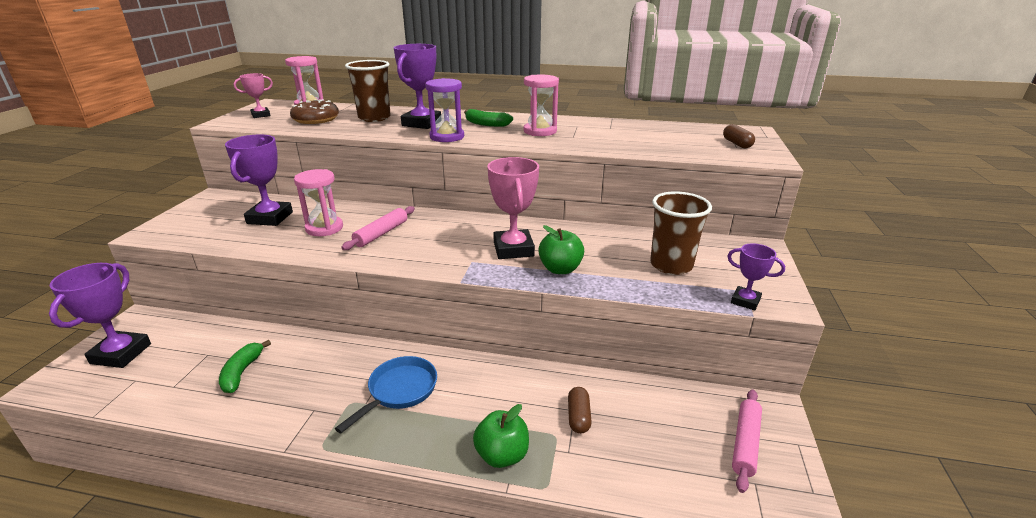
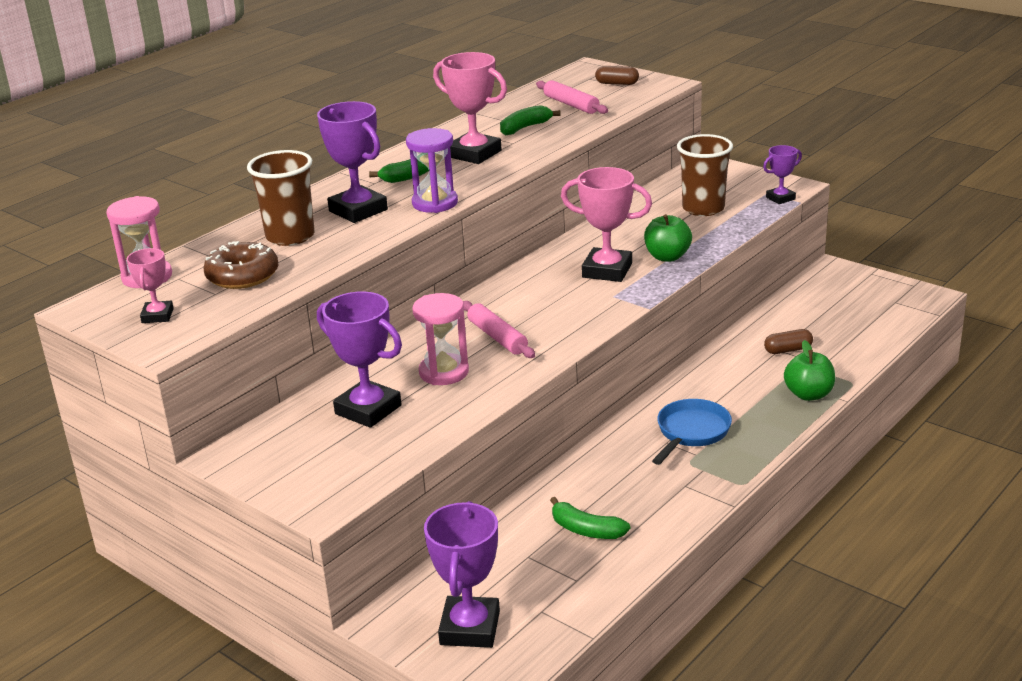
camera: 60 degrees left, 0 degrees up
(121, 354) = (469, 628): purple trophy -> purple trophy turned 60 degrees clockwise
(399, 391) = (691, 432): blue pan -> blue pan turned 60 degrees clockwise
(540, 131) = (474, 154): pink hourglass -> pink trophy
(578, 417) = (788, 350): brown capsule -> brown capsule turned 45 degrees counterclockwise
(604, 135) = (525, 128): none -> green banana
(745, 443) = (859, 292): pink rolling pin -> pink rolling pin (571, 104)

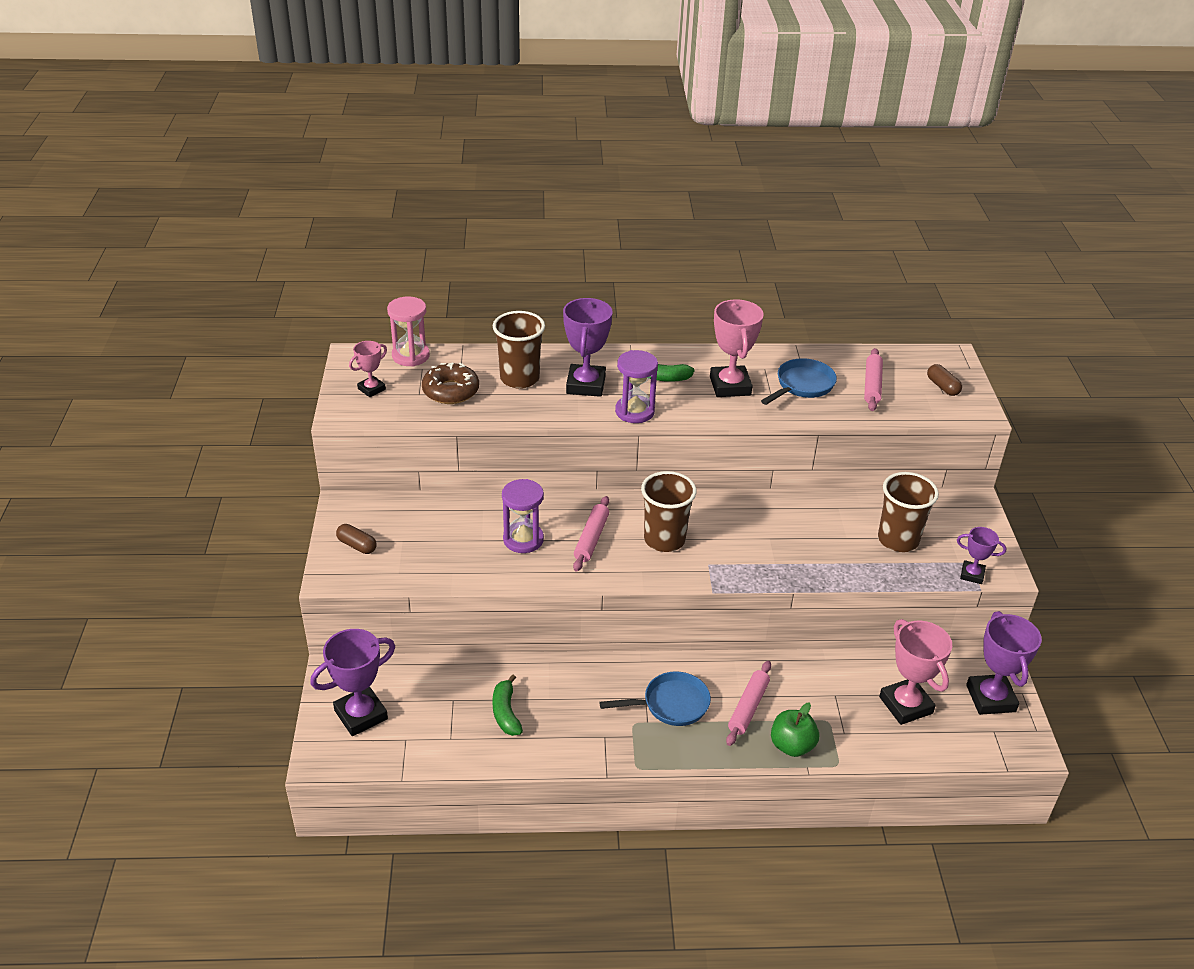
camera: 45 degrees right, 10 degrees up
(368, 409) = (448, 532): purple trophy -> purple trophy (990, 698)
(444, 372) = (523, 539): pink hourglass -> purple hourglass
(525, 128) = (802, 385): green banana -> blue pan
(553, 303) = (664, 540): none -> brown cup
(607, 270) = (740, 541): pink trophy -> pink trophy (906, 705)
(667, 257) = (798, 561): green apple -> none
(742, 396) = (748, 708): none -> pink rolling pin
(788, 350) = (841, 701): brown capsule -> brown capsule (357, 545)

